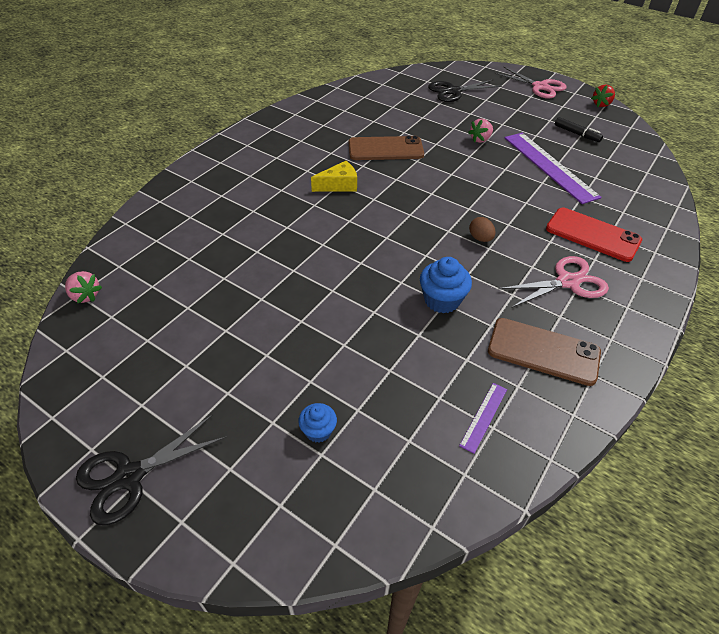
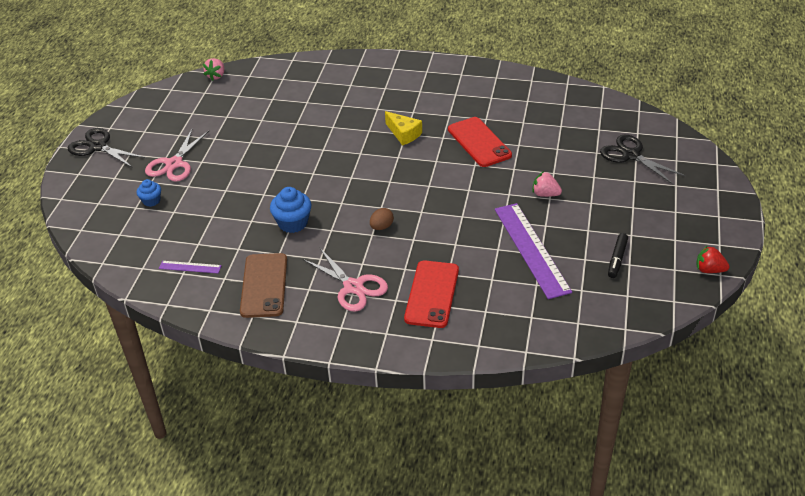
camera: 70 degrees right, 5 degrees down
(385, 149) = (479, 142): brown phone -> red phone
(539, 87) = (706, 214): pink scissors -> pink scissors (174, 164)
(549, 166) = (531, 249): purple ruler -> purple ruler turned 60 degrees counterclockwise

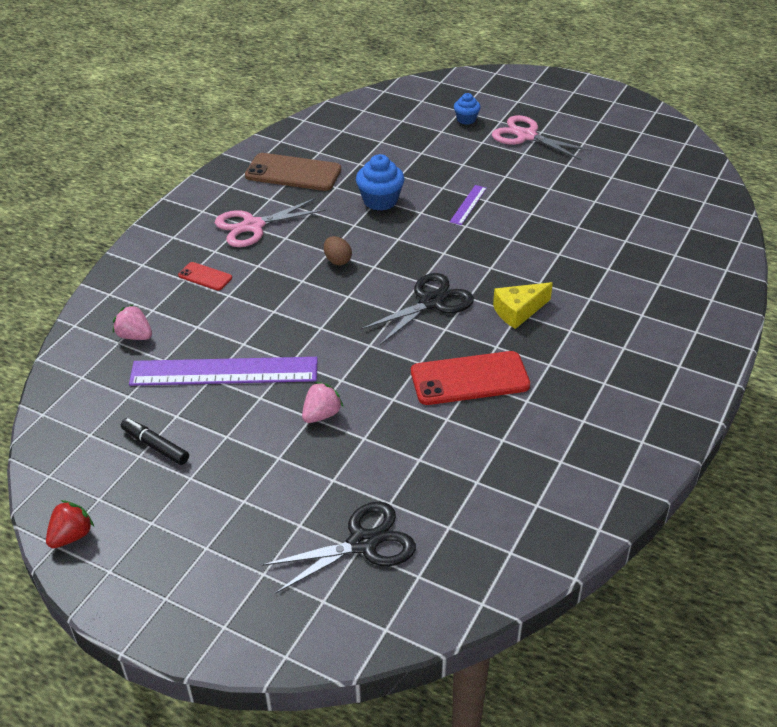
camera: 105 degrees right, 0 degrees up
(98, 147) = (578, 93): black scissors -> black scissors (431, 302)
(190, 267) = (348, 134): purple ruler -> purple ruler (468, 205)
(216, 76) = (709, 177): pink strawberry -> pink strawberry (135, 336)
(432, 294) = (205, 276): red phone -> red phone, size x0.51

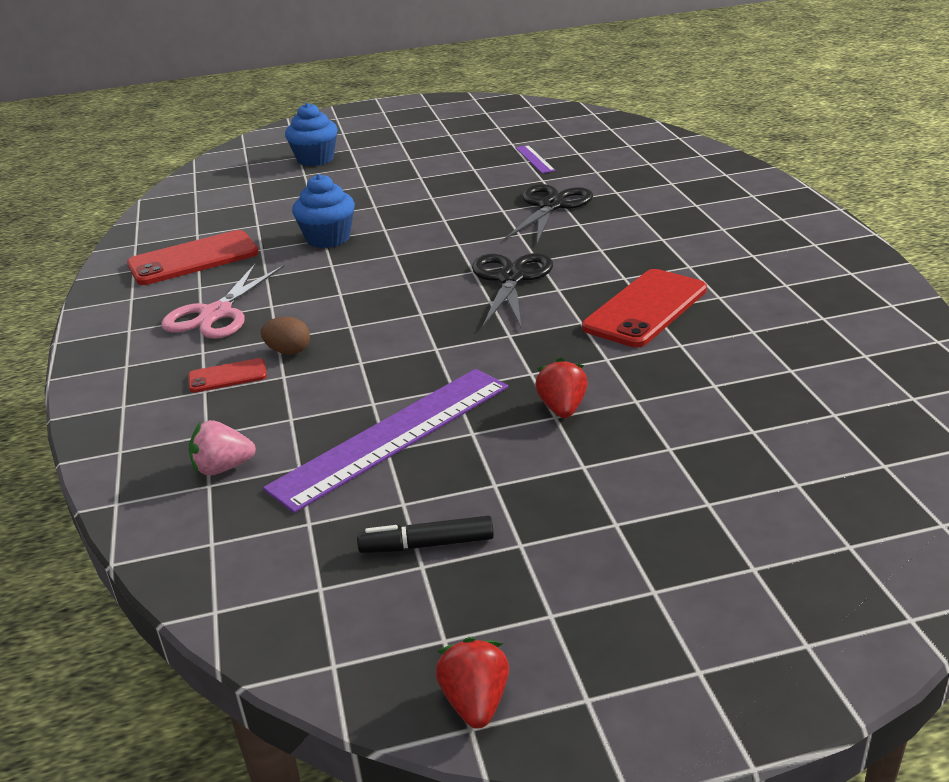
camera: 40 degrees left, 10 degrees down
(293, 173) = (193, 259): brown phone -> red phone
(321, 415) = (562, 408): pink strawberry -> red strawberry
(337, 260) = (361, 295): brown egg -> brown egg (288, 351)
(363, 543) = (792, 476): black scissors -> black scissors (551, 206)
(466, 119) = (315, 159): blue cupcake -> blue cupcake, size x1.64
(468, 205) = (421, 206): purple ruler -> purple ruler (535, 159)
(518, 311) = (598, 248): yellow cheese -> none
(526, 136) = (392, 148): pink scissors -> none

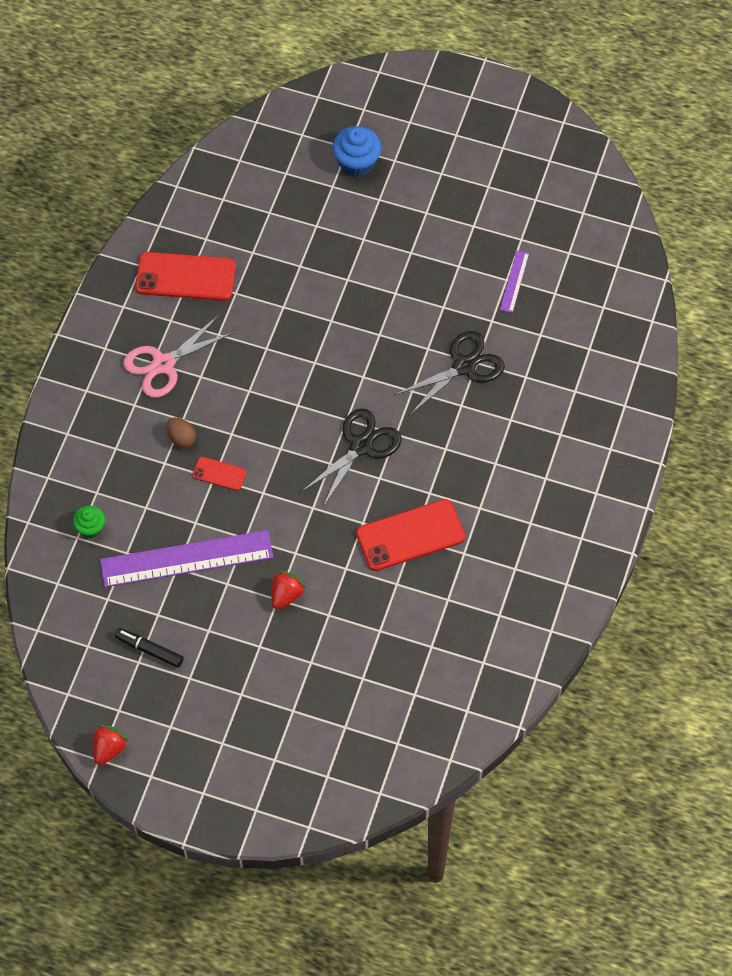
camera: 30 degrees right, 30 degrees up
(223, 468) = (90, 528): pink strawberry -> green cupcake
(227, 376) = (135, 442): red phone -> red phone (219, 474)
(328, 238) = (286, 308): blue cupcake -> none

